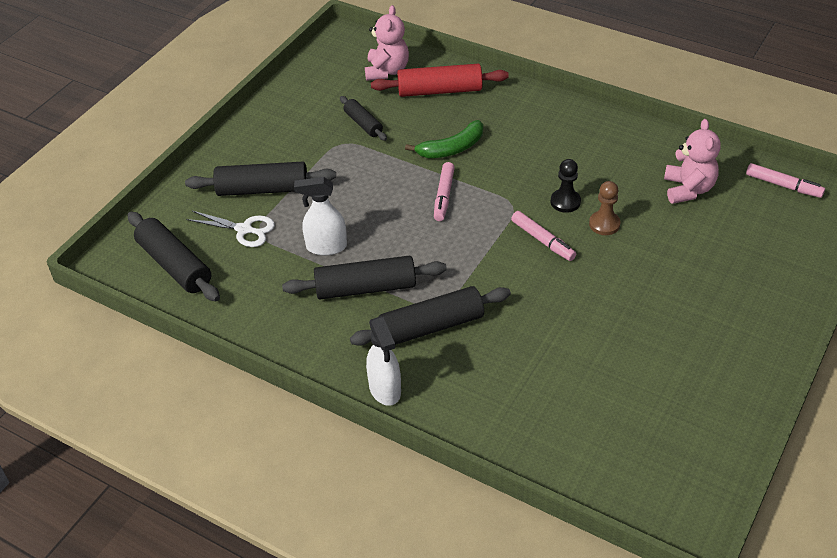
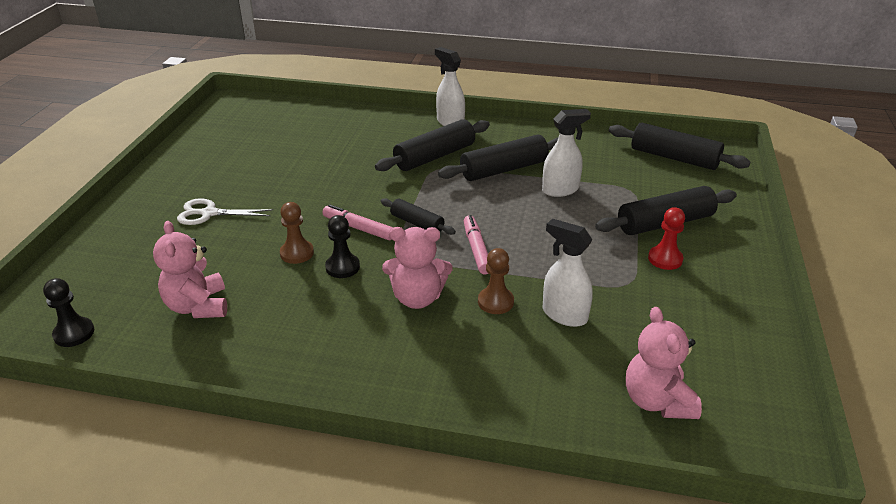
camera: 160 degrees right, 10 degrees down
(244, 229) = (645, 189): white scissors -> white scissors (209, 213)
(295, 157) = (665, 259): none -> red pawn
(363, 124) = (623, 312): black rolling pin -> black rolling pin (417, 223)
(407, 130) = (564, 314): none -> white spray bottle
(439, 91) = (558, 382): red rolling pin -> none
(452, 148) = (495, 302): green banana -> brown pawn
(511, 163) = (417, 298): none -> pink teddy bear
(783, 185) = (74, 333): pink marker -> black pawn

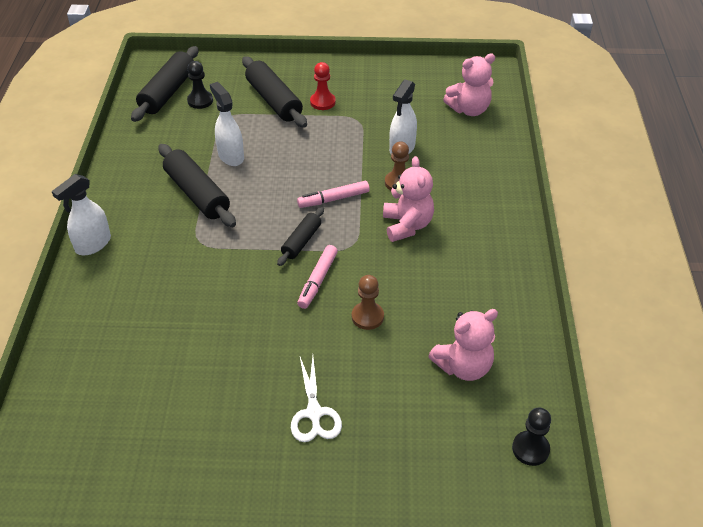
camera: 100 degrees left, 10 degrees up
(342, 267) = (380, 279): black pawn -> black pawn (200, 101)
(434, 156) = (173, 246): black rolling pin -> none

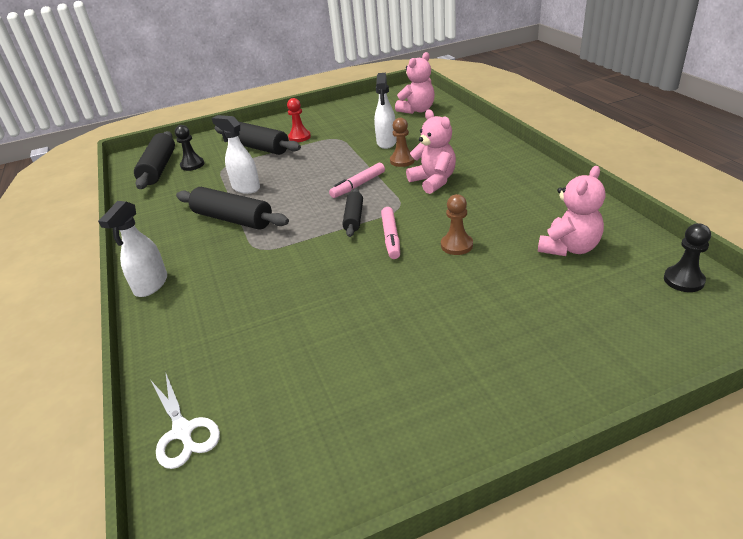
camera: 20 degrees left, 10 degrees down
(314, 413) = (475, 329): white scissors -> white scissors (183, 431)

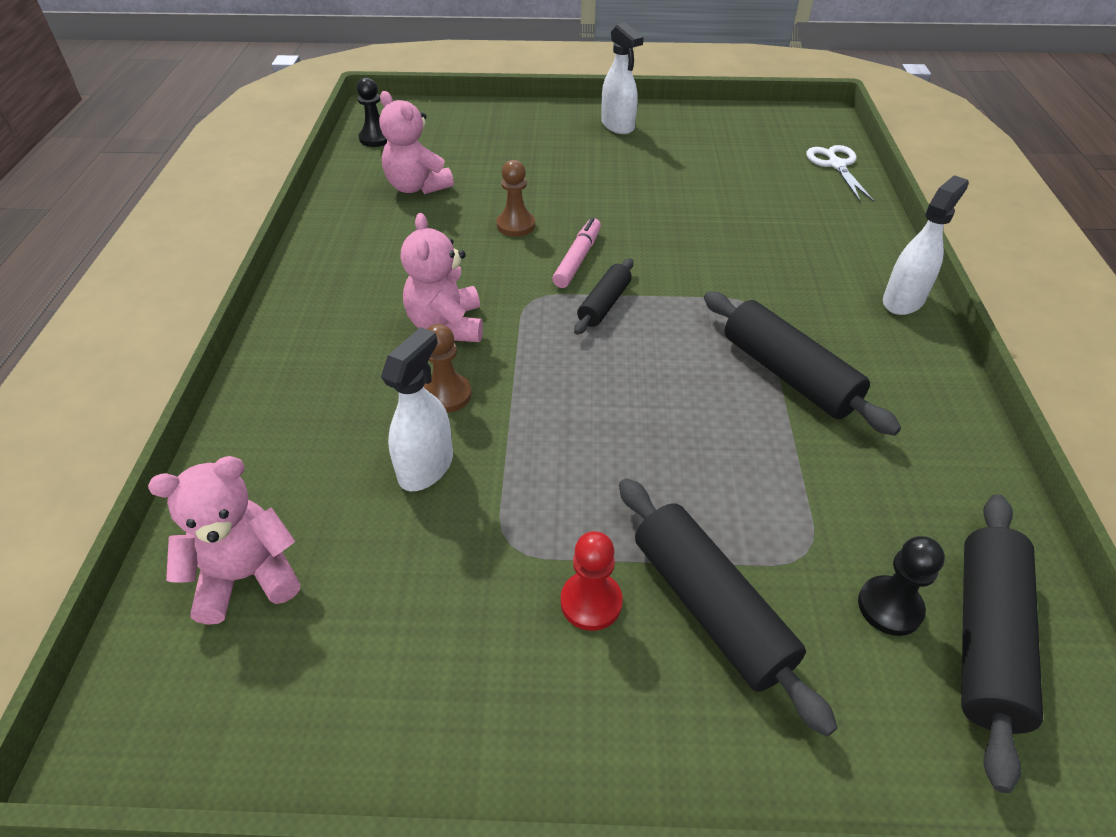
camera: 160 degrees left, 10 degrees up
(246, 188) = (758, 449): white spray bottle -> white spray bottle (618, 126)
(358, 185) = (558, 366): pink marker -> none
(569, 248) = (417, 187): pink teddy bear -> pink teddy bear turned 105 degrees counterclockwise

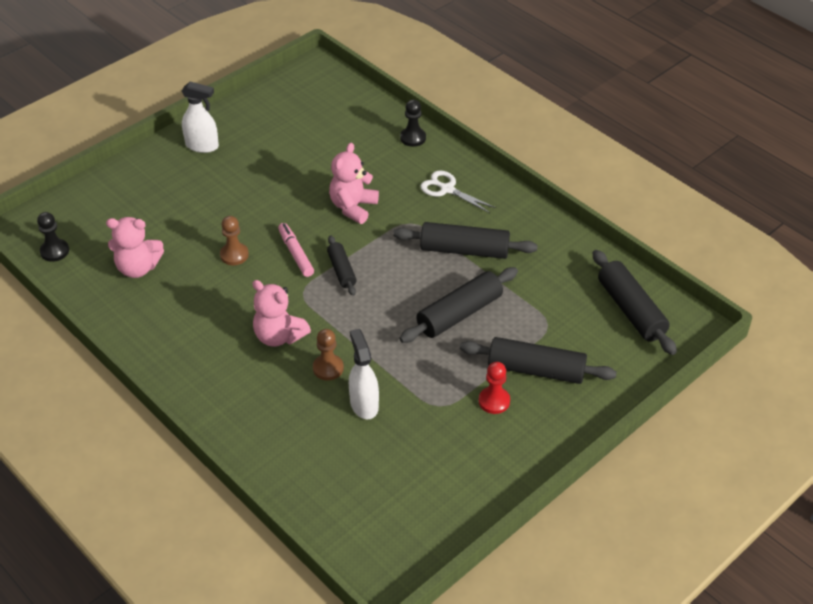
camera: 45 degrees left, 0 degrees up
(247, 576) = (352, 499): pink teddy bear -> pink teddy bear (353, 207)
(687, 445) = (459, 314): none -> black rolling pin
(836, 165) = (360, 102): white scissors -> white scissors (447, 189)
(889, 607) = (593, 322): black pawn -> black pawn (413, 138)
(903, 300) = (474, 175): white spray bottle -> none

